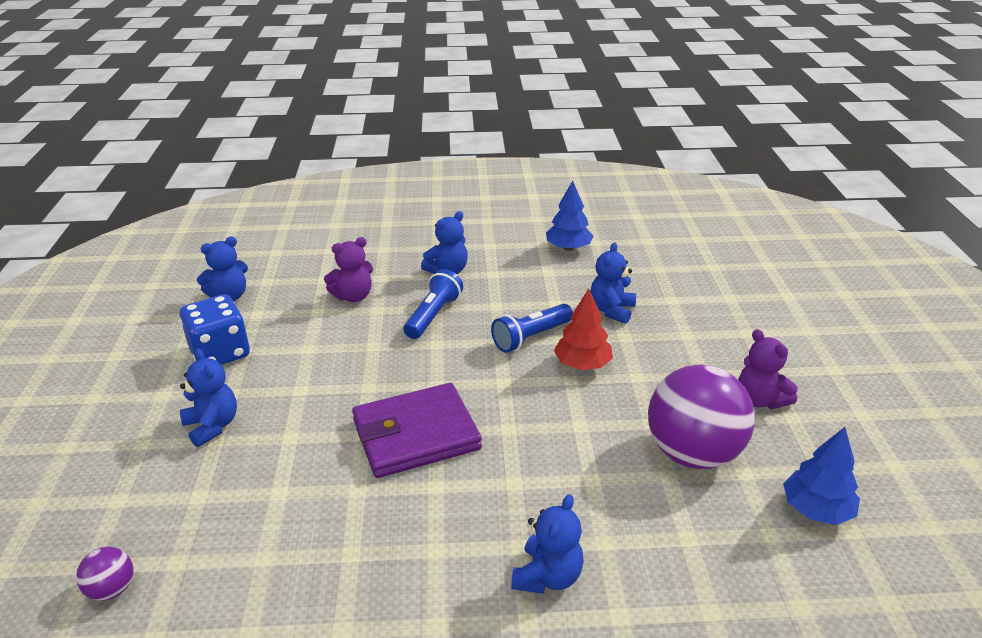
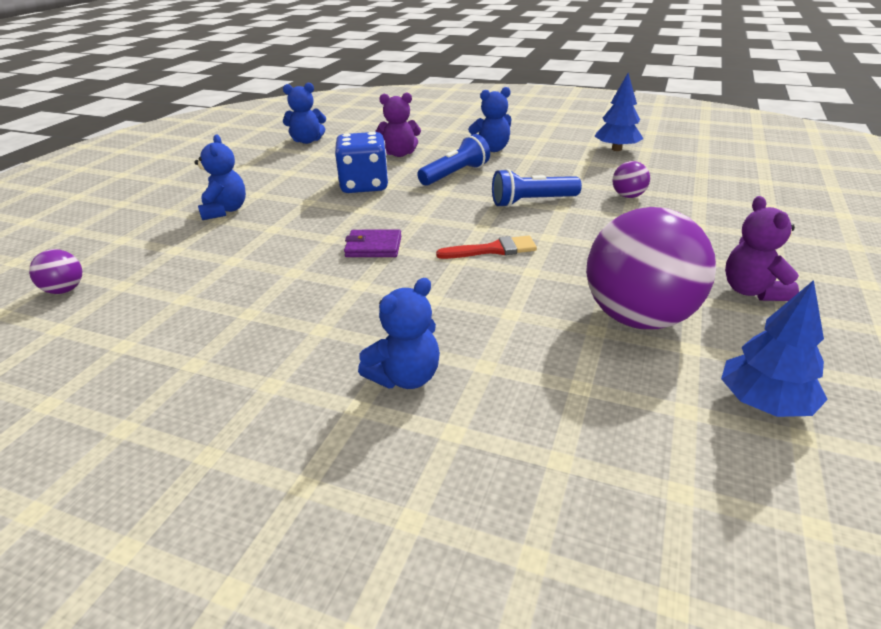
camera: 25 degrees right, 0 degrees up
(220, 353) = (271, 170): blue dice -> blue dice (364, 185)
(416, 435) = (373, 247): purple wallet -> purple wallet, size x0.50
(531, 408) = (493, 250): none -> red brush
(582, 364) = (568, 228): red tree -> none
(611, 310) = (628, 196): blue teddy bear -> purple ball

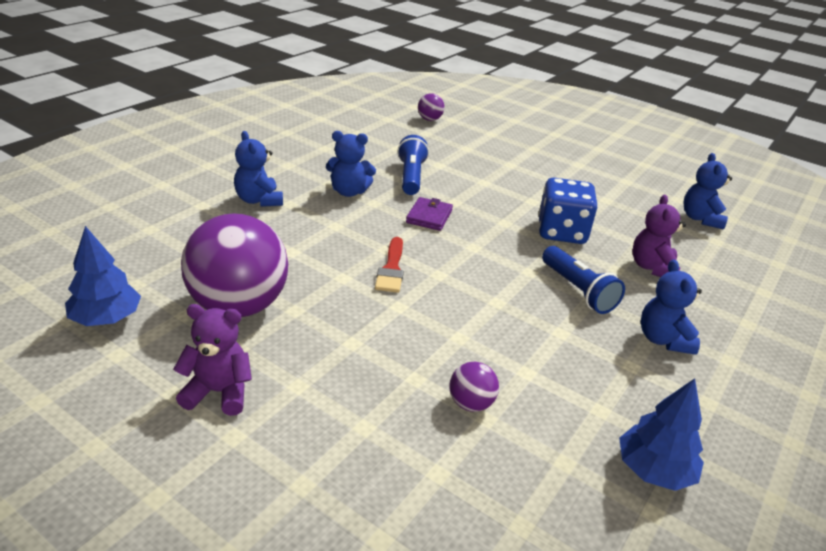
camera: 100 degrees right, 0 degrees up
(225, 210) = (526, 167): blue teddy bear -> blue teddy bear (349, 192)
(532, 202) = (483, 321): blue flashlight -> blue flashlight (411, 177)

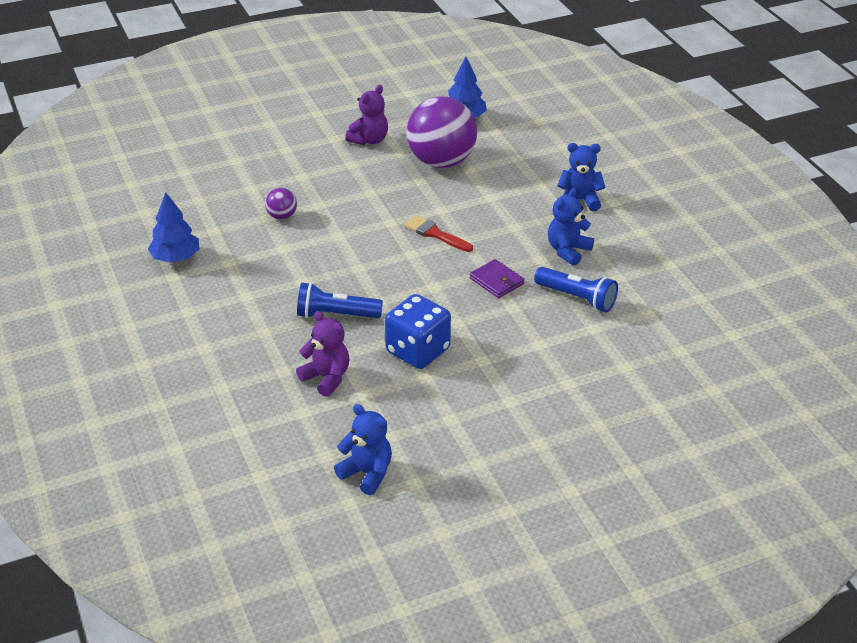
camera: 125 degrees right, 5 degrees up
(429, 119) = (719, 369): purple ball -> none
(663, 339) = (251, 327): blue teddy bear -> none

